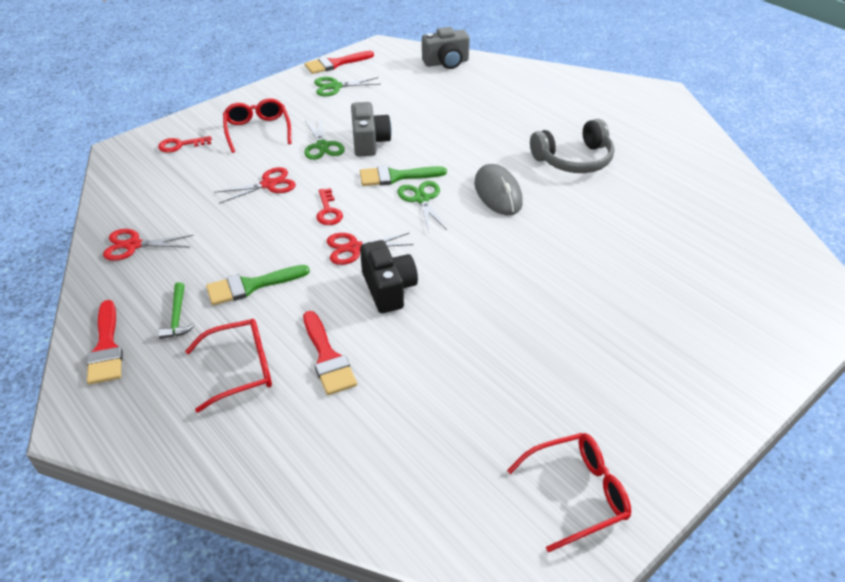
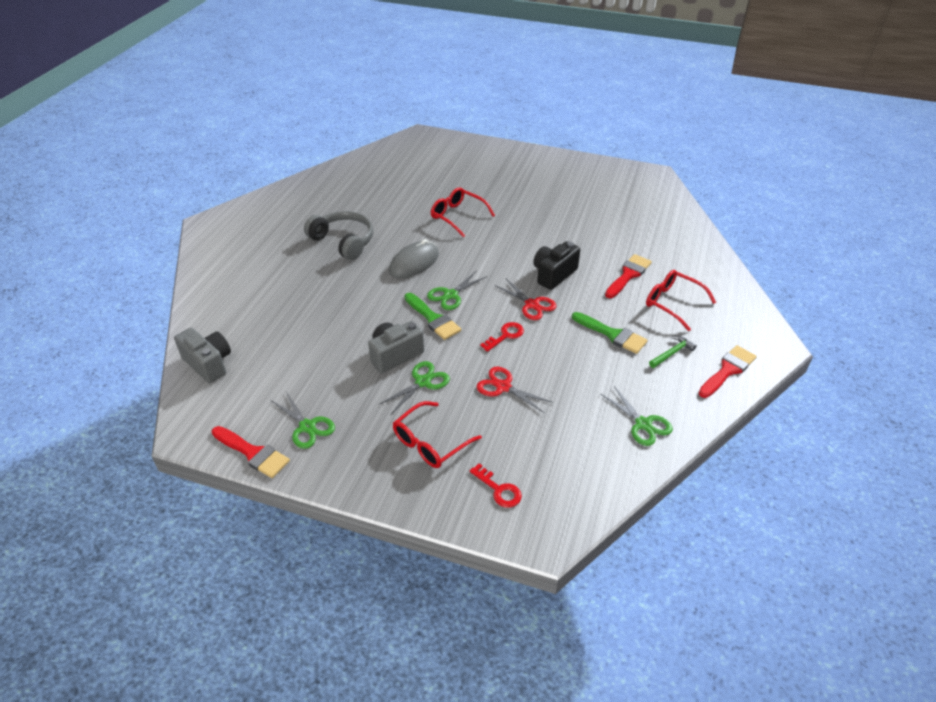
camera: 120 degrees left, 0 degrees up
(133, 245) = (643, 424): red scissors -> green scissors
(576, 494) = (615, 179): red glasses -> red glasses (458, 216)

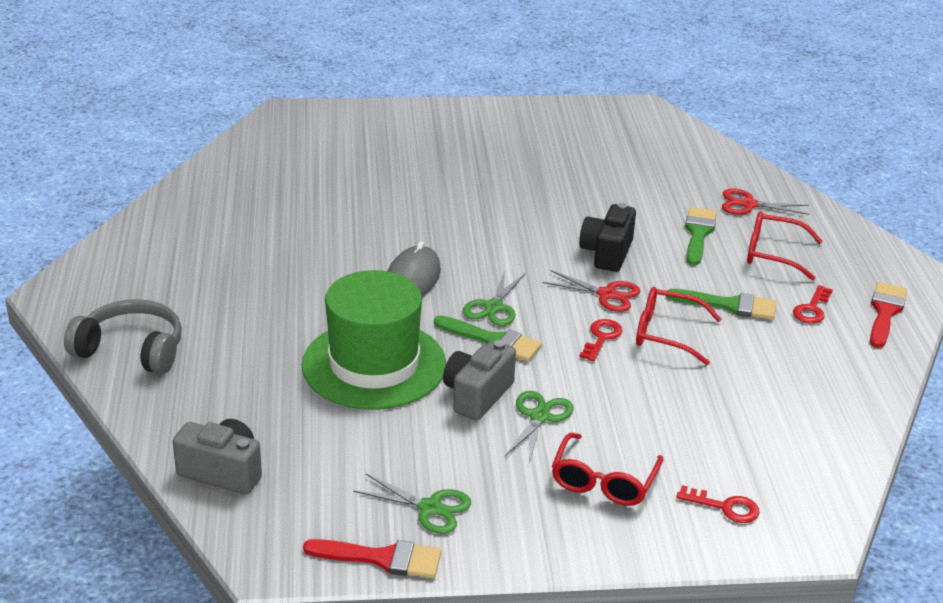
camera: 25 degrees left, 10 degrees down
(343, 242) = (288, 274): grey headphones -> grey headphones (131, 350)
(348, 316) = (374, 365): none -> green hat
(458, 216) = (426, 209): red glasses -> red glasses (667, 334)
(503, 387) = (644, 396): red scissors -> red scissors (748, 204)
(628, 275) = (698, 233): red brush -> green brush
(643, 424) = (834, 393): green scissors -> none
(672, 353) = (812, 309): green hammer -> red key

